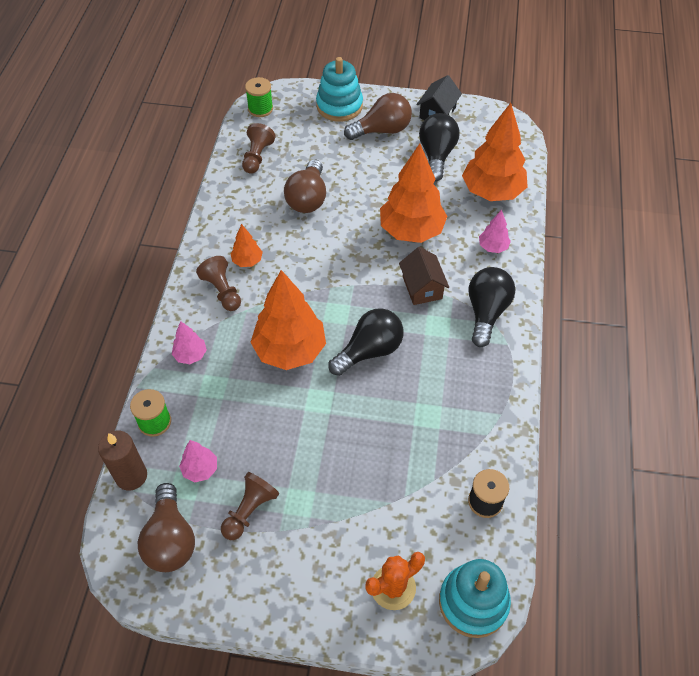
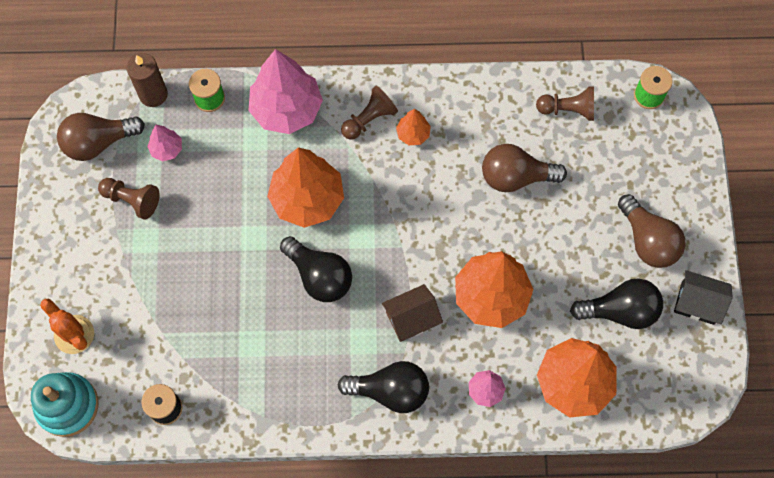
camera: 80 degrees right, 15 degrees up
(190, 355) = (287, 110): pink tree -> pink tree, size x2.15
(339, 106) = (678, 184): turquoise stacking toy -> none

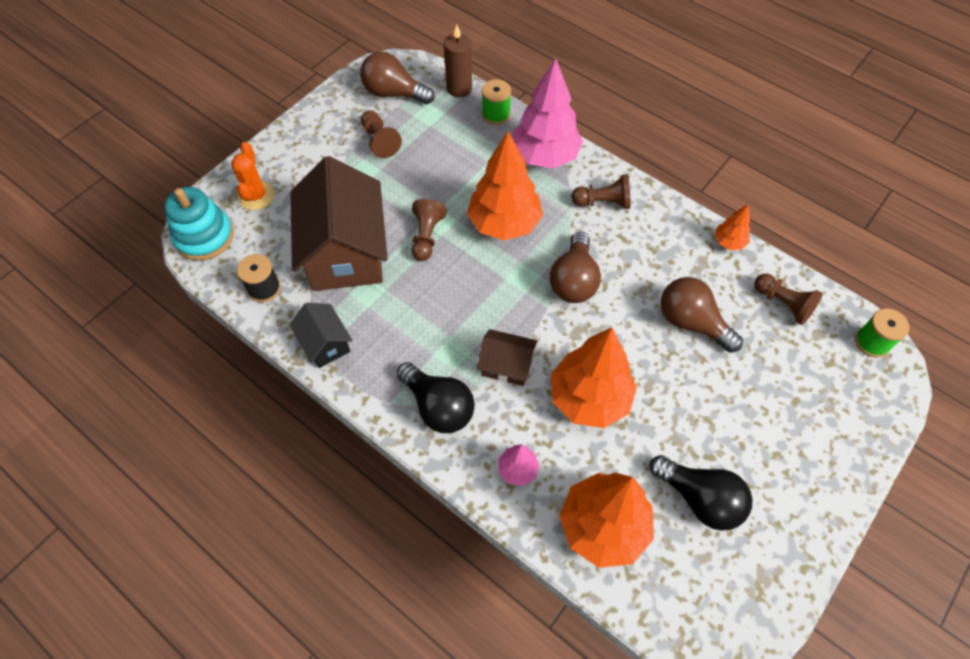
camera: 40 degrees right, 10 degrees down
(167, 149) = (435, 126): pink tree -> none
(201, 325) = (345, 252): none -> brown house
(255, 259) = (426, 236): none -> brown pawn
(319, 276) = (463, 282): black light bulb -> none
(413, 134) = (629, 235): orange tree -> orange tree (728, 242)
(648, 240) = (776, 459): brown light bulb -> brown light bulb (573, 280)
(697, 303) = (785, 551): black house -> black house (325, 343)

